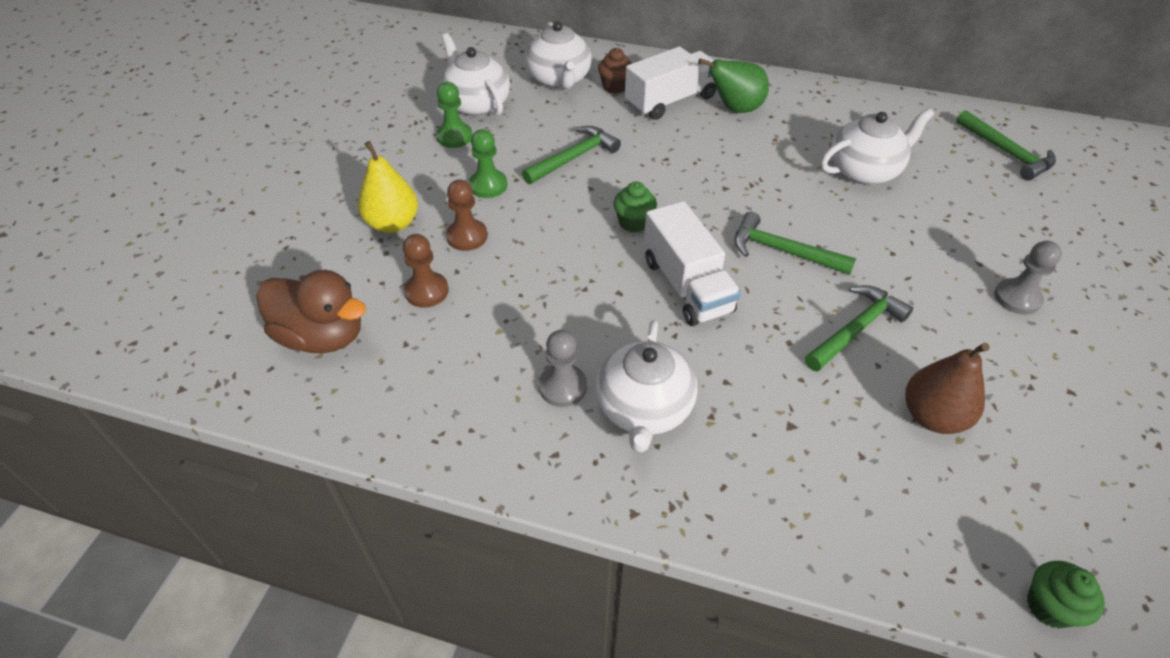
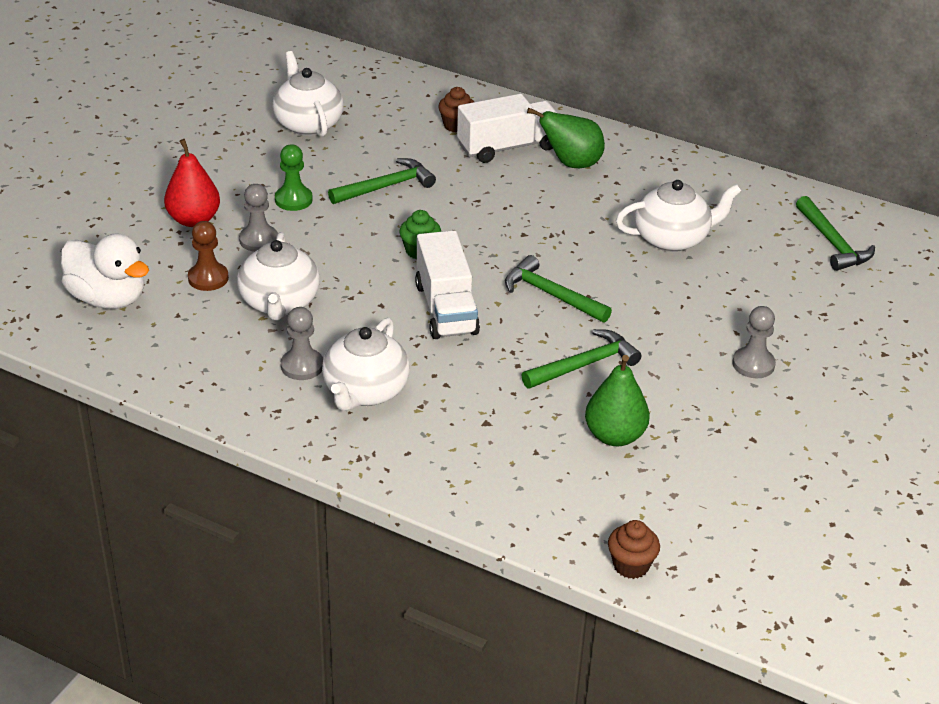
camera: 10 degrees right, 10 degrees down
(322, 336) = (108, 298): brown duck -> white duck
(393, 224) = (194, 220): yellow pear -> red pear
(454, 137) = (276, 151): green pawn -> none
(467, 236) = (259, 240): brown pawn -> grey pawn
(559, 80) = (401, 111): white teapot -> white teapot (279, 303)
(932, 416) = (614, 436): brown pear -> green pear
(1049, 606) = (631, 565): green cupcake -> brown cupcake

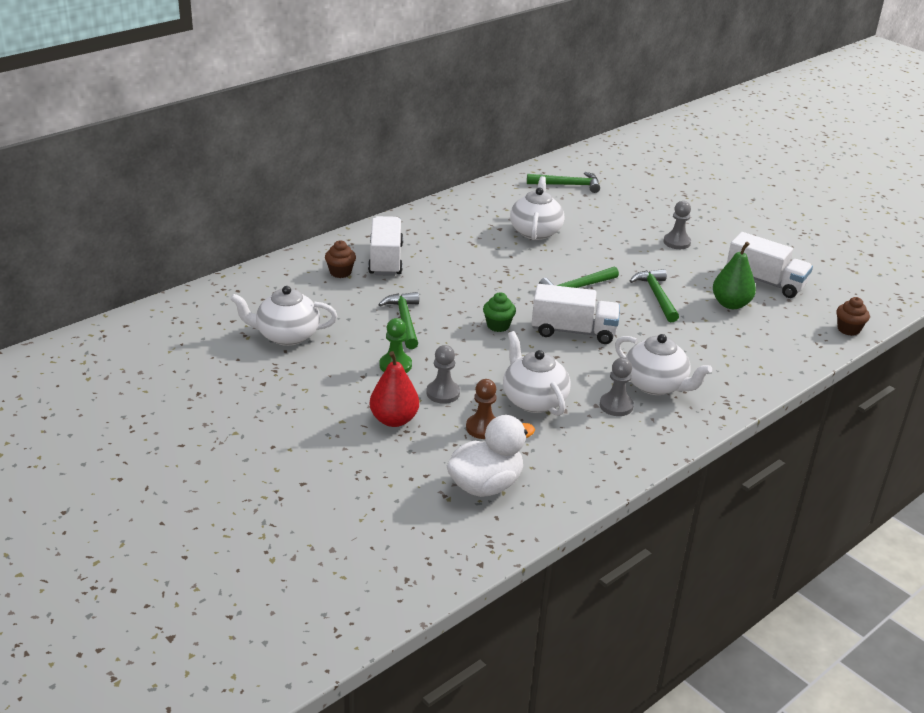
camera: 70 degrees left, 5 degrees down
(279, 303) = (533, 400): white teapot -> white teapot turned 135 degrees counterclockwise
(571, 164) = (424, 242): green pear -> none
(707, 465) = (765, 282): none -> white truck

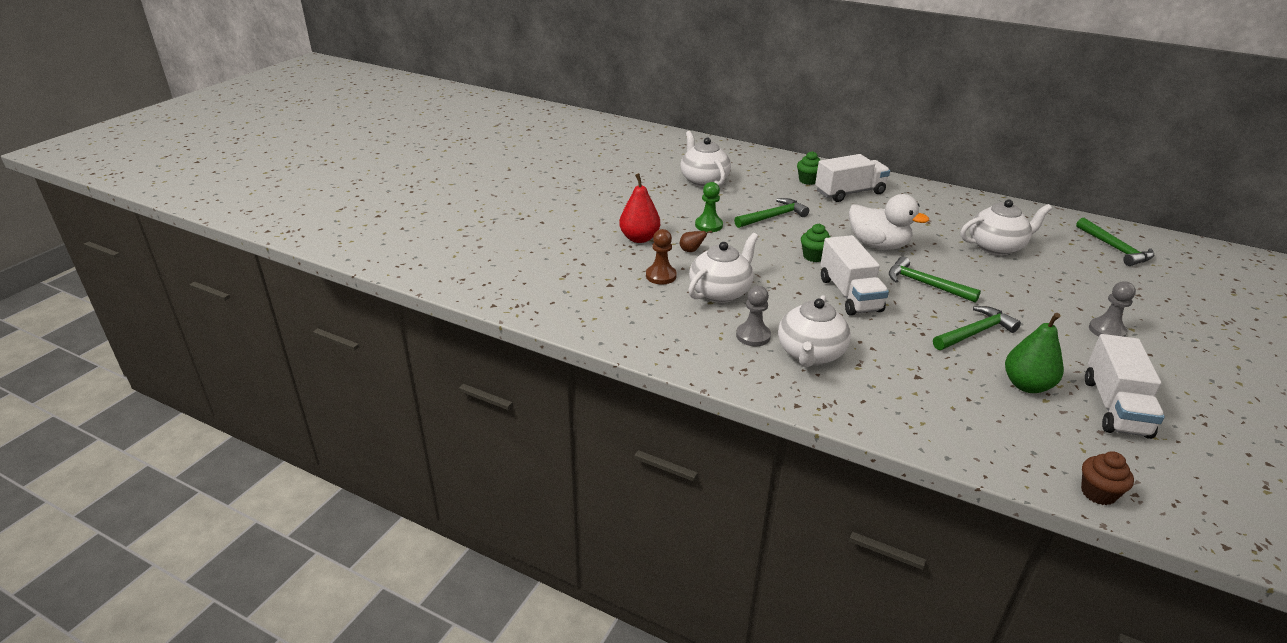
camera: 70 degrees right, 0 degrees up
(340, 272) = (808, 180): brown cupcake -> green cupcake
(443, 393) = (691, 251): grey pawn -> brown pear
(485, 485) = (587, 290): white duck -> white duck (878, 245)

